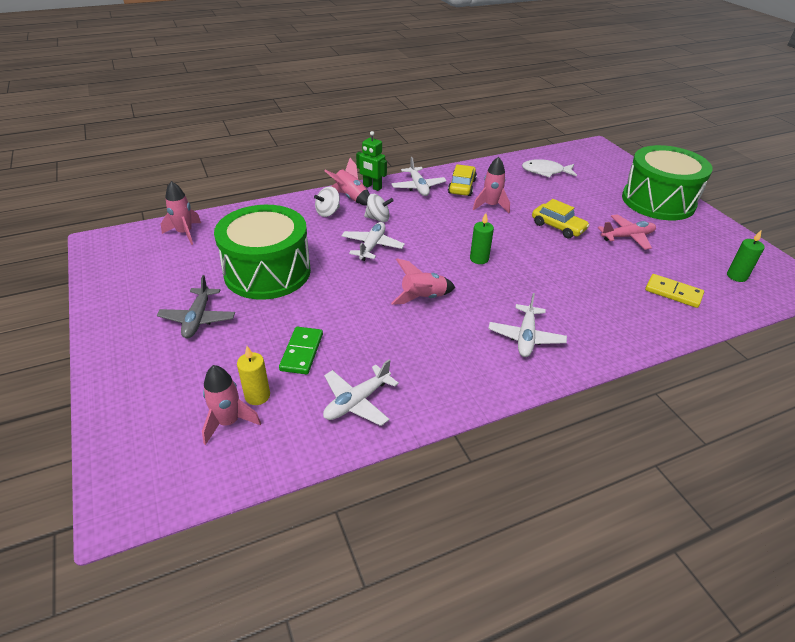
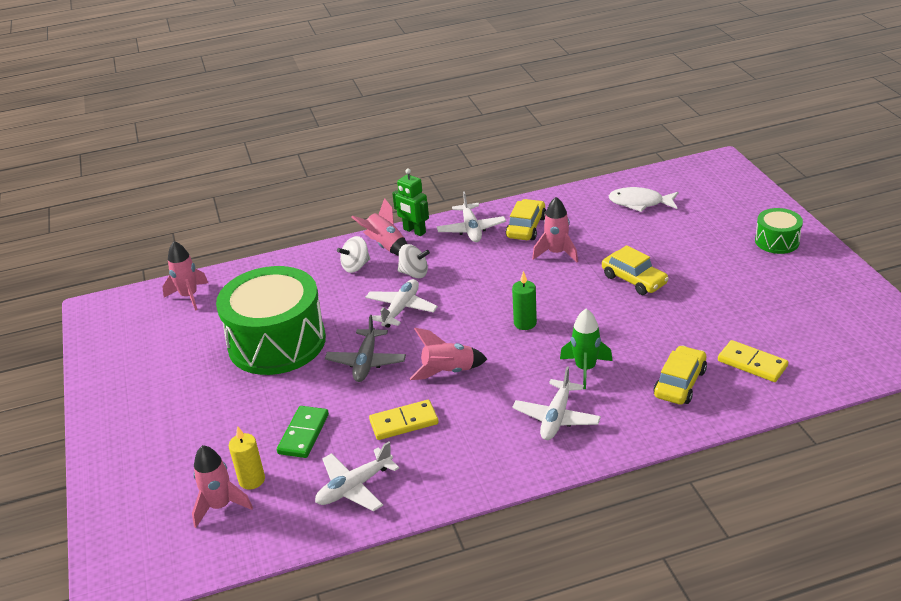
camera: 10 degrees right, 5 degrees down
(198, 319) = (197, 397): grey plane -> grey plane (366, 362)
(392, 341) = (404, 422): none -> yellow domino
(539, 296) = (585, 369): none -> green rocket
(620, 308) = (679, 383): none -> yellow car
(627, 237) = (719, 291): pink plane -> none
(658, 201) = (777, 241): green drum -> green drum, size x0.47
(736, 276) = (842, 342): green candle -> none

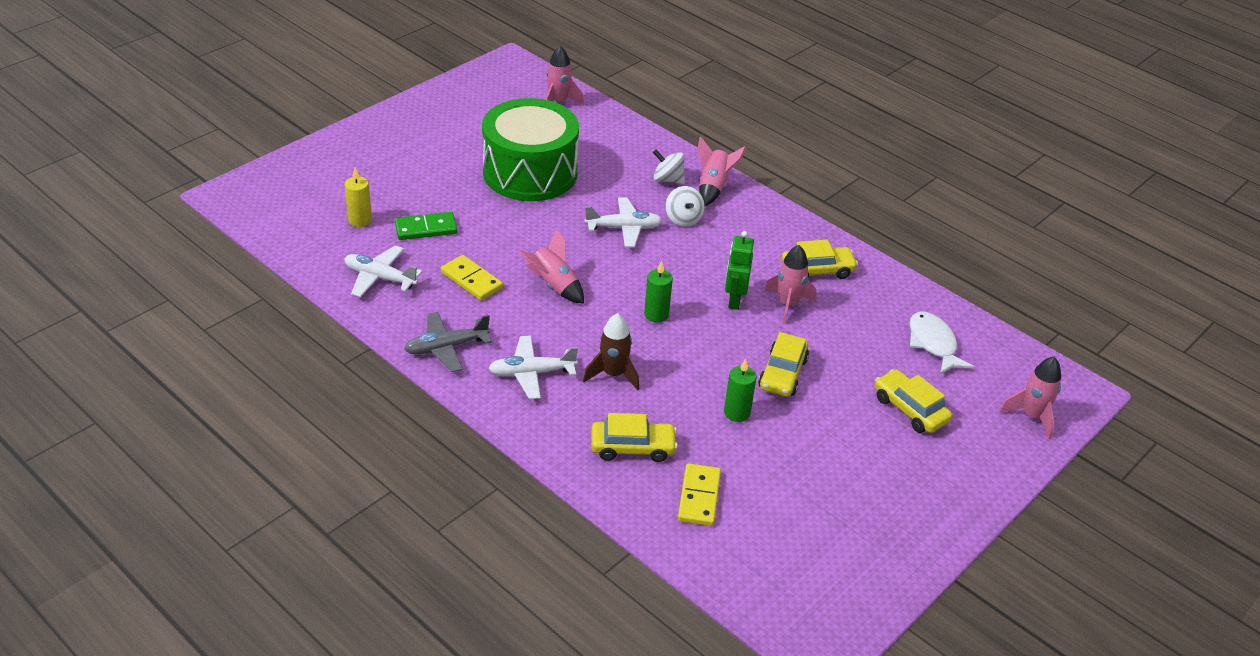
camera: 55 degrees right, 5 degrees up
(220, 506) = (325, 215): pink rocket -> pink rocket (1032, 416)
(366, 362) = (536, 232): grey plane -> grey plane (446, 347)
(414, 231) = (751, 197): green robot -> green robot (734, 300)
(471, 229) = (784, 233): white plane -> none
(585, 369) = (613, 374): green rocket -> brown rocket
(666, 316) = (737, 413): none -> green candle
(703, 234) = (910, 409): none -> yellow car
(777, 241) = (946, 476): green drum -> none

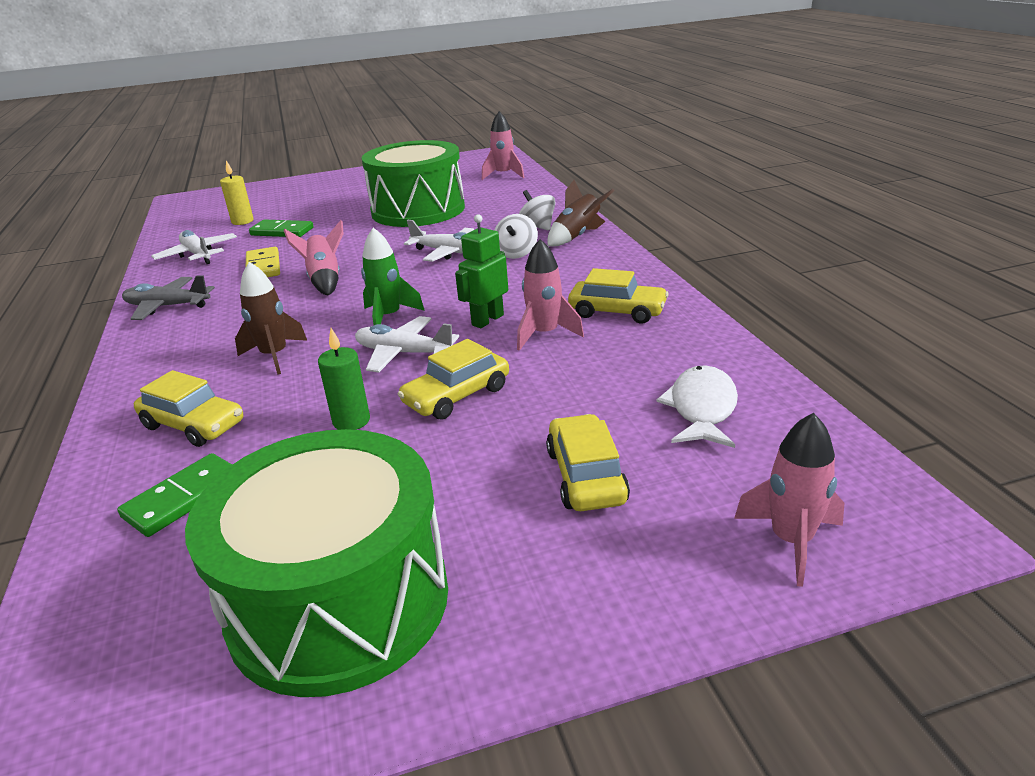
camera: 35 degrees right, 10 degrees down
(532, 373) = (204, 339): white plane -> white plane (404, 353)
(656, 314) = (388, 317): green candle -> green rocket
(699, 497) = (184, 498): yellow domino -> green domino
(713, 187) = (577, 236): pink rocket -> brown rocket
(858, 520) = (339, 601): none -> green drum

